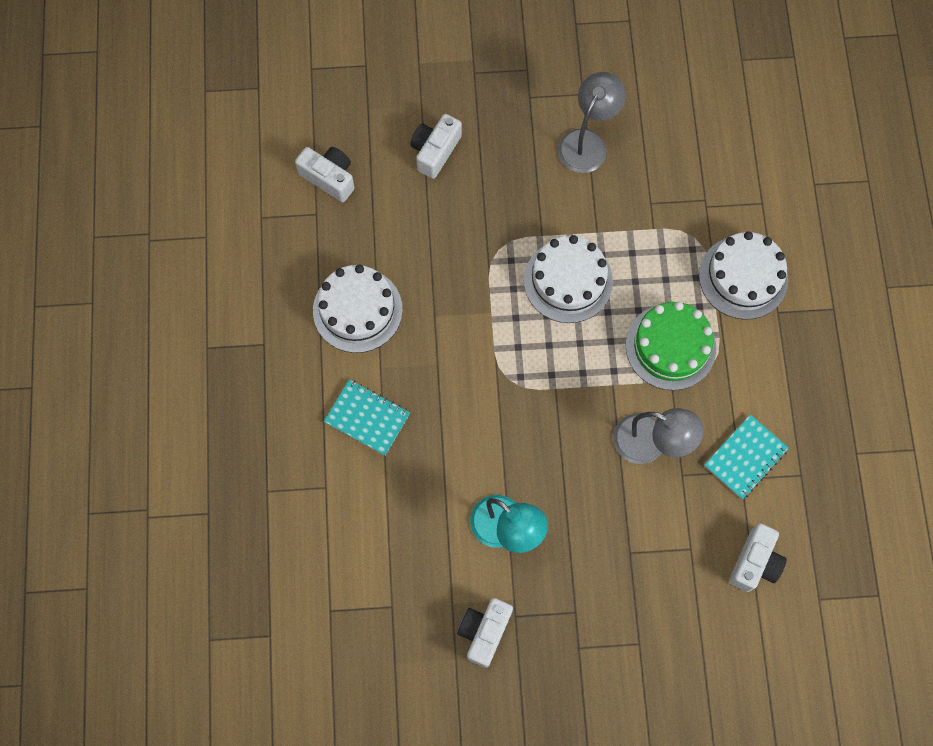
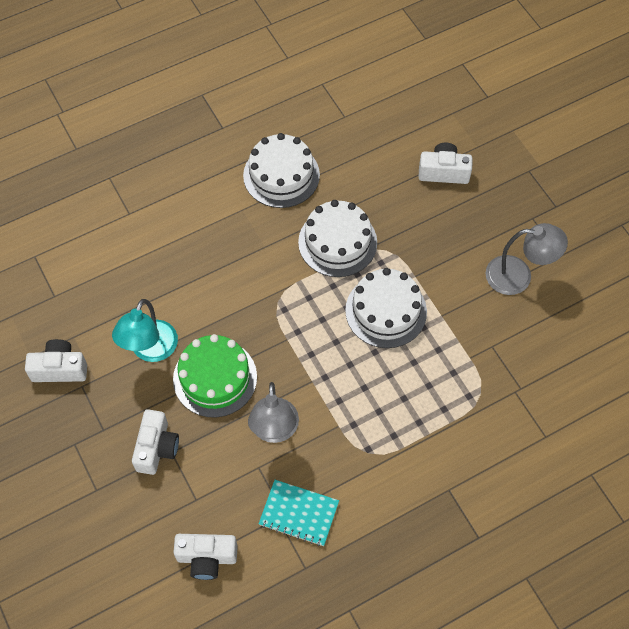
camera: 65 degrees right, 10 degrees down
(329, 178) = (379, 112): white camera -> white camera (157, 448)
(367, 418) = (197, 217): turquoise notebook -> none
(670, 346) = (369, 413): green cake -> green cake (215, 378)
(743, 277) = (466, 447): white cake -> white cake (337, 242)

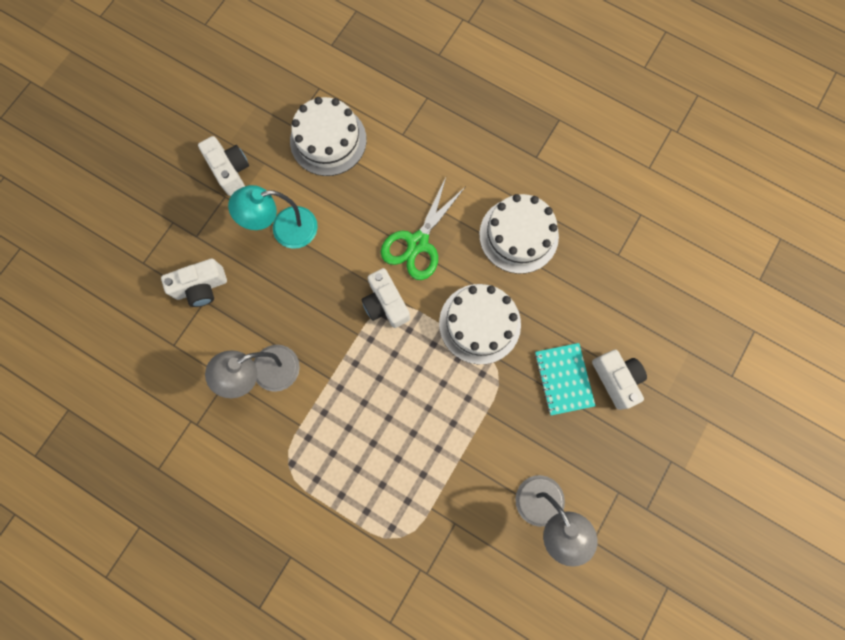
camera: 60 degrees right, 15 degrees up
(207, 558) = (128, 383): white camera -> white camera (385, 304)
(215, 378) = (288, 296): green cake -> none
(236, 252) = (418, 243): none -> green scissors
(299, 513) = (202, 436): turquoise notebook -> turquoise notebook (563, 379)
(386, 311) = (435, 405): white cake -> white cake (328, 140)

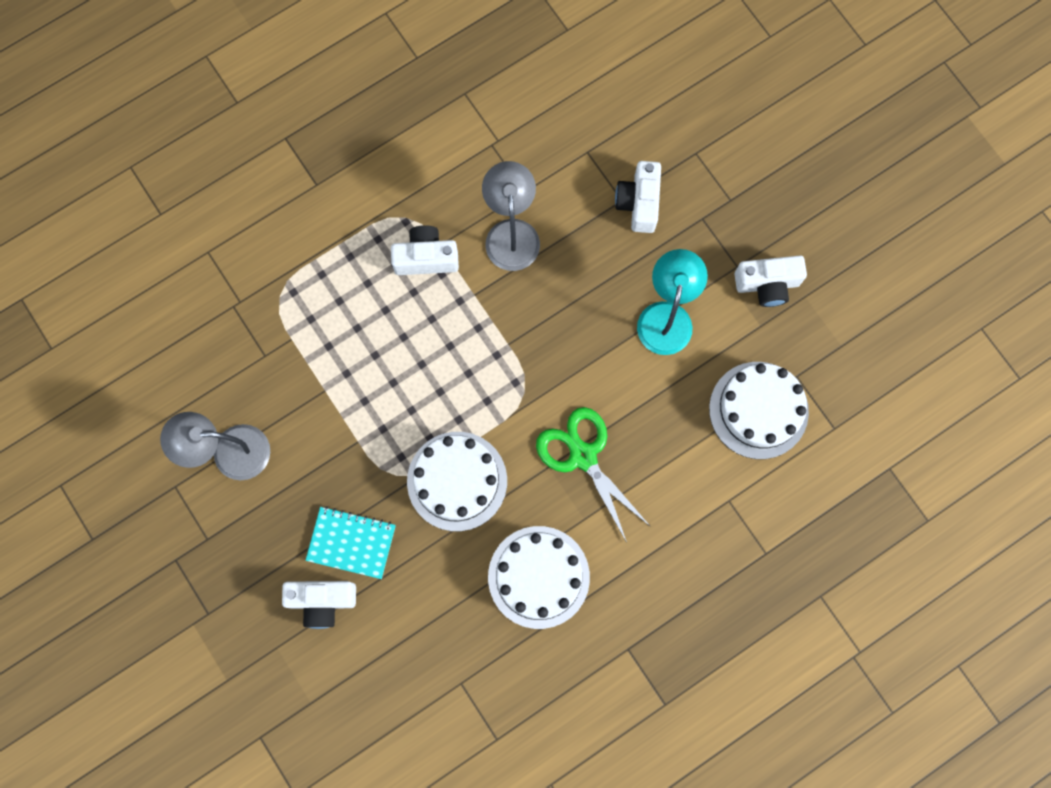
camera: 115 degrees right, 0 degrees up
(385, 304) = (528, 388): white camera -> white camera (426, 258)

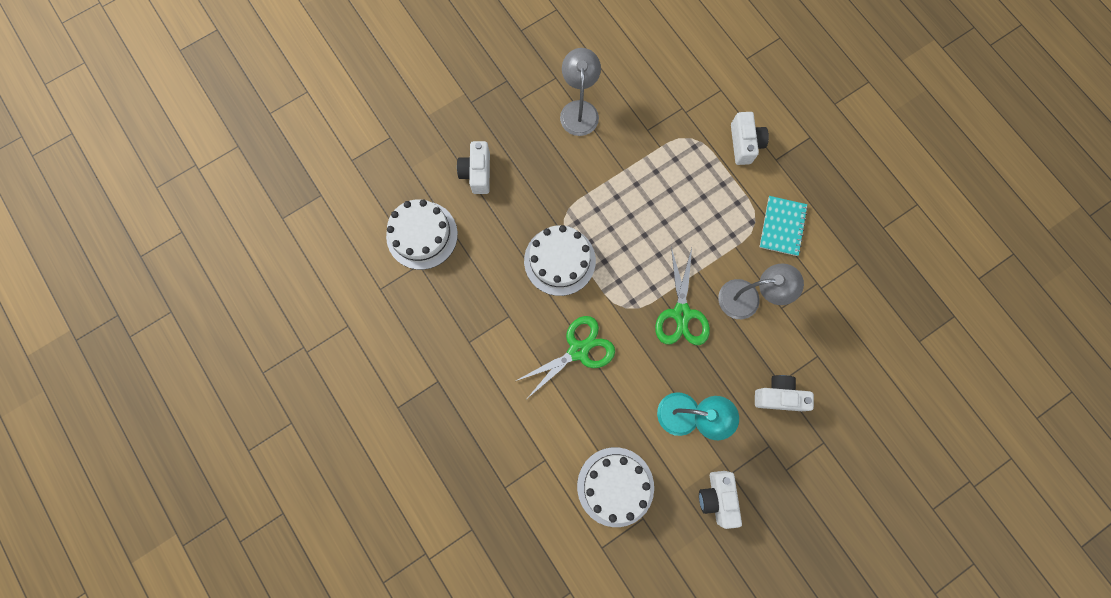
camera: 90 degrees right, 0 degrees up
(351, 543) = (516, 190): turquoise notebook -> turquoise notebook (782, 226)
(426, 258) = (724, 237): white camera -> white camera (744, 144)
(532, 318) = (681, 314): none -> green scissors
(538, 577) = (490, 318): white cake -> white cake (422, 235)

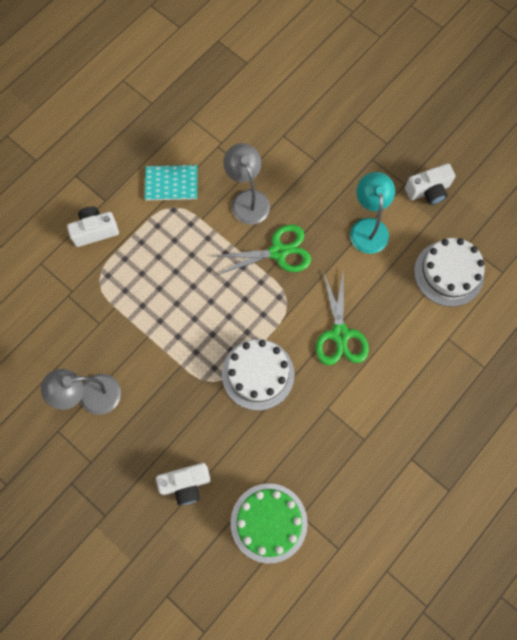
camera: 105 degrees left, 5 degrees down
(422, 235) = (269, 522): white cake -> green cake
(578, 350) = (340, 334): green scissors -> green scissors turned 135 degrees counterclockwise
(778, 396) = (327, 159): white camera -> none

